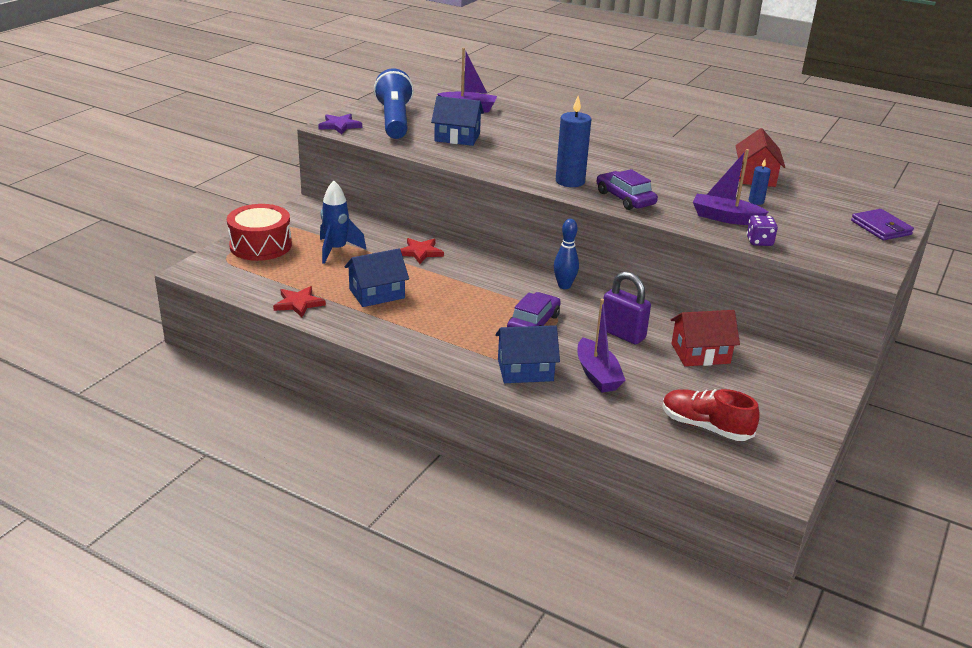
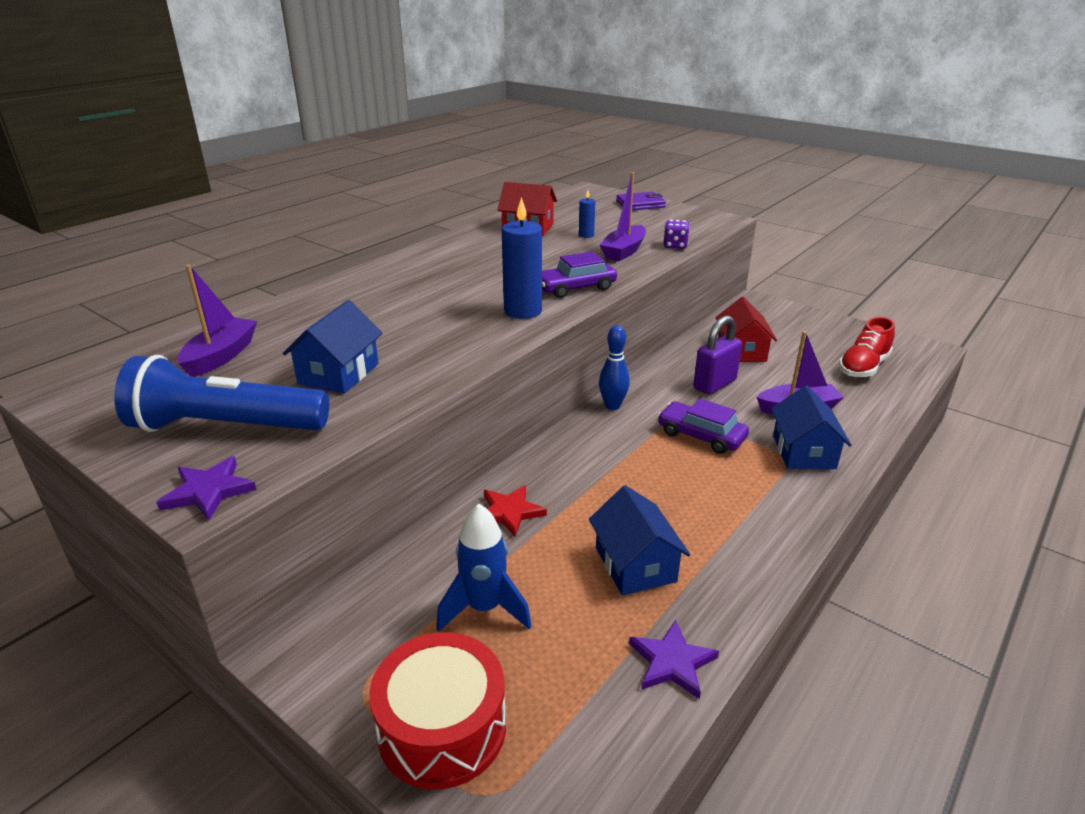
camera: 80 degrees left, 0 degrees up
(298, 303) = (672, 662): red star -> purple star

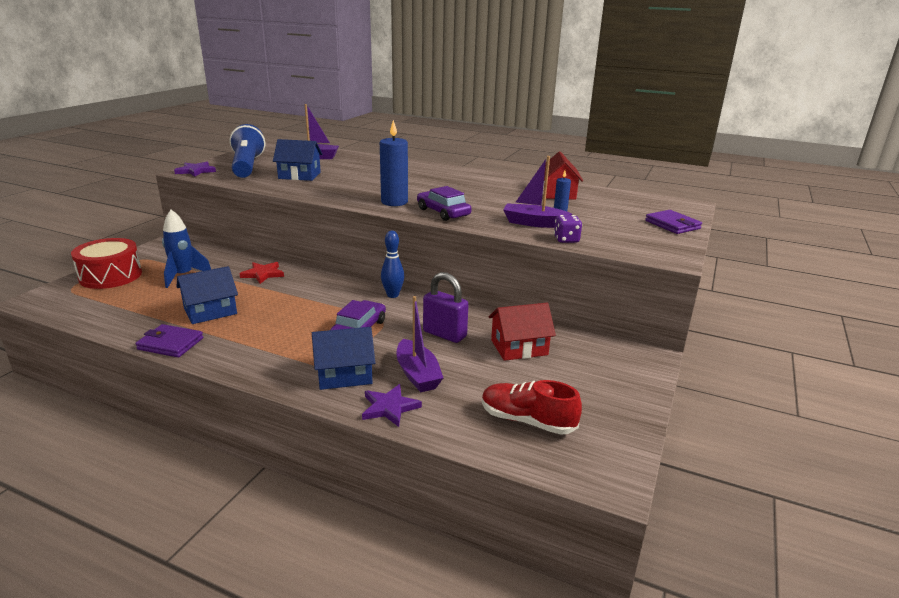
camera: 75 degrees right, 5 degrees down
(672, 662) = (127, 324): purple star -> purple star (389, 407)
(738, 600) = (170, 344): none -> purple wallet

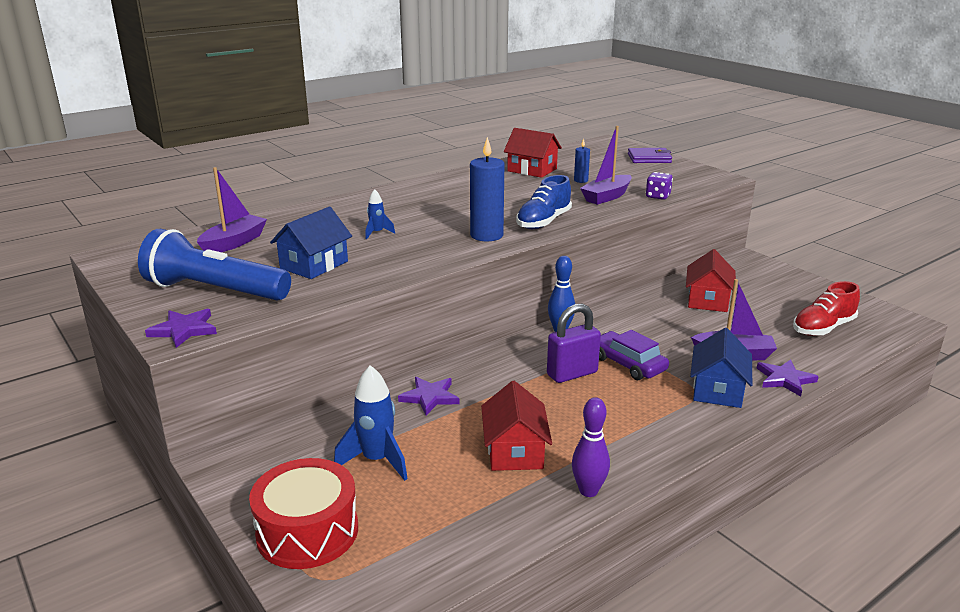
camera: 60 degrees left, 0 degrees up
(170, 344) = (588, 491): purple wallet -> purple bowling pin
(210, 311) = (514, 451): blue house -> red house
(263, 274) = (430, 397): red star -> purple star
(365, 178) = (377, 233): none -> blue rocket
(443, 212) = (543, 222): purple car -> blue shoe
(444, 334) = (664, 325): purple padlock -> purple padlock (572, 374)

